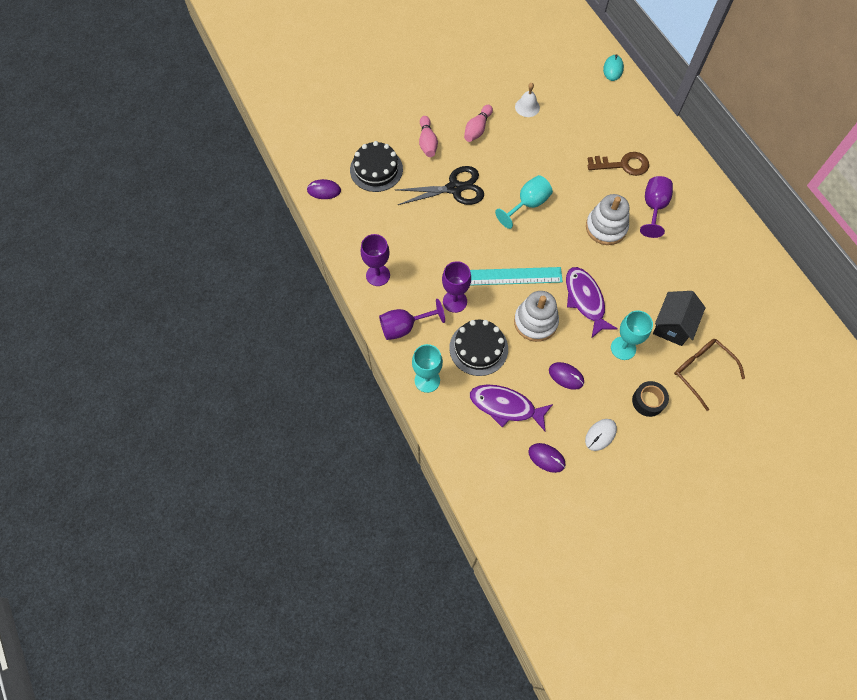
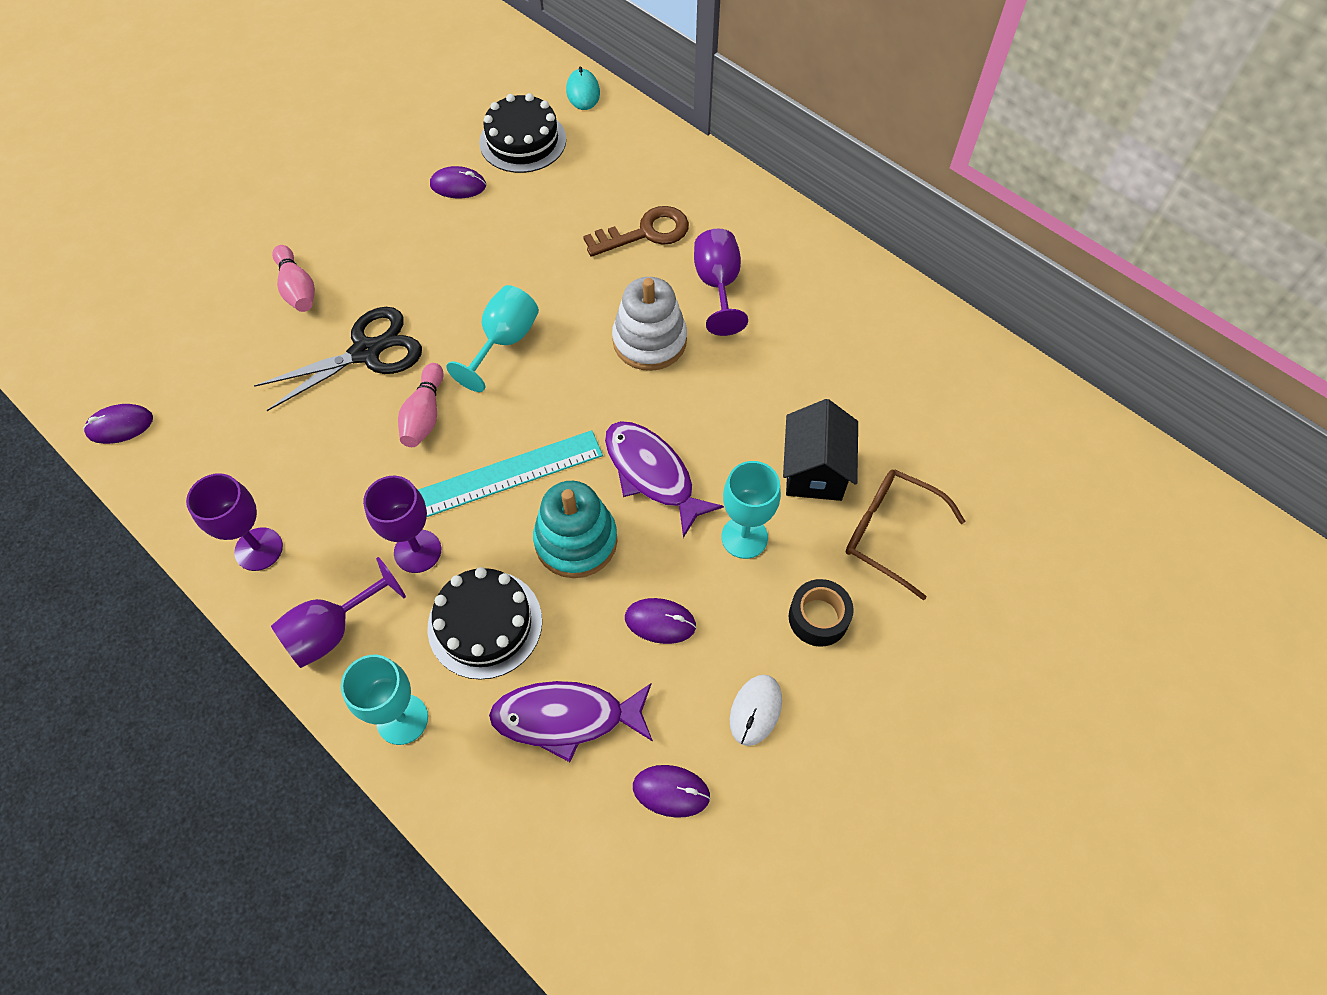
camera: 20 degrees left, 5 degrees down
(376, 169) = (213, 360): black cake -> black cake (522, 141)
(477, 129) = (381, 243): pink bowling pin -> pink bowling pin (424, 415)
(527, 107) = (458, 185): white bell -> purple mouse
(535, 322) = (576, 541): white stacking toy -> turquoise stacking toy

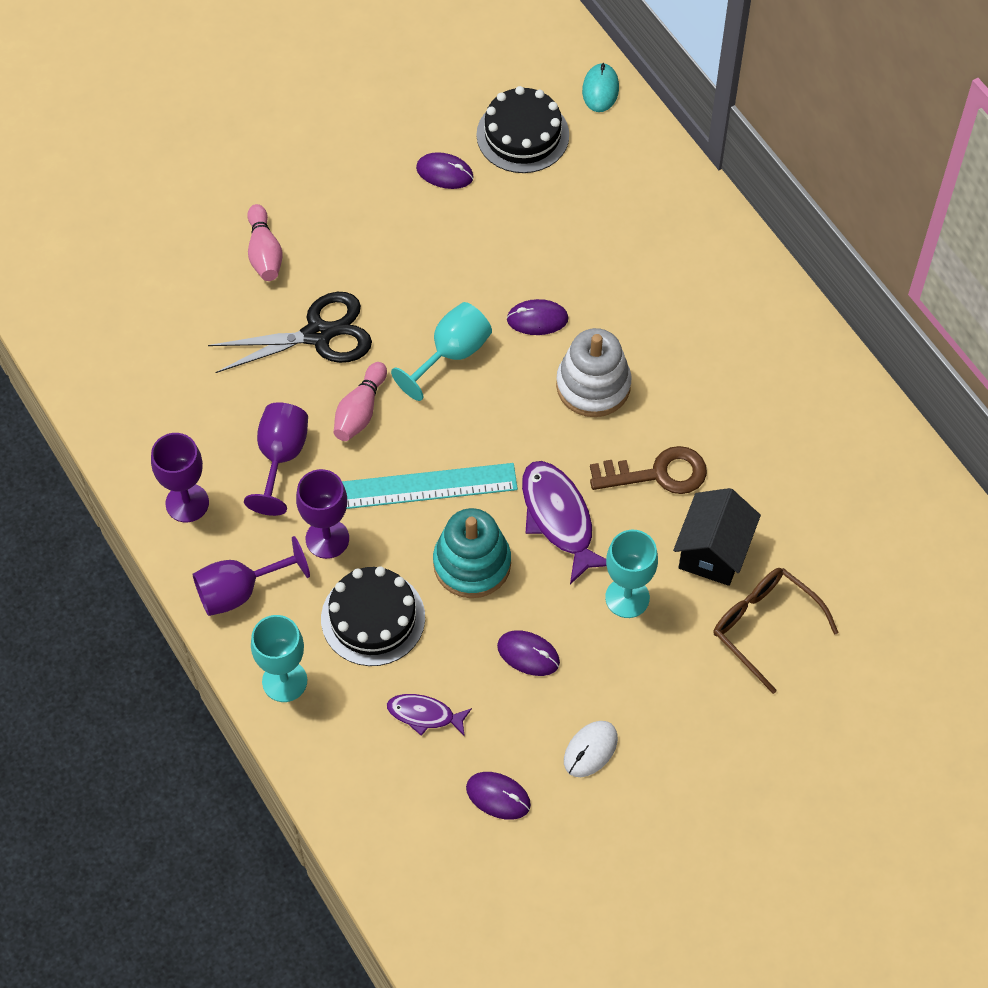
camera: 15 degrees right, 0 degrees up
(120, 426) = (79, 356): purple mouse -> purple mouse (537, 319)
(566, 718) = (424, 715): purple fish -> purple fish, size x0.58
(645, 233) = (621, 268): brown key -> brown key (657, 473)
(718, 286) = (678, 343): purple goblet -> purple goblet (281, 458)
(818, 617) = (672, 685): black tape -> none

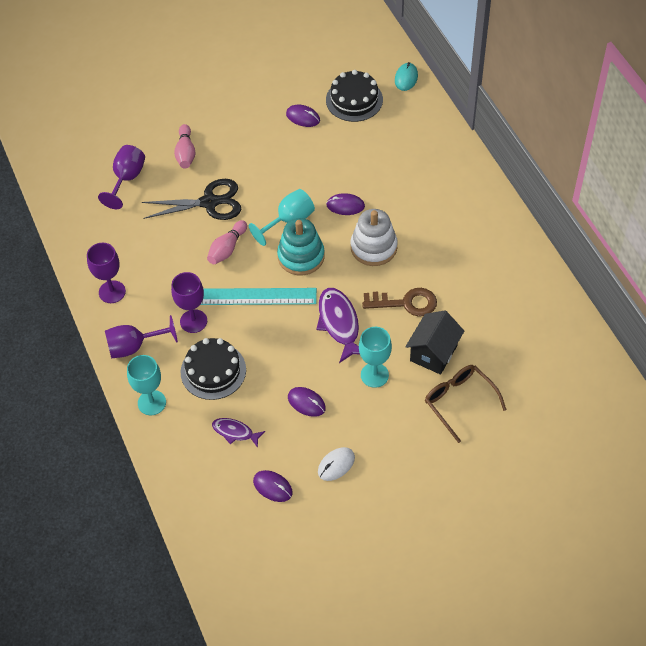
camera: 10 degrees right, 5 degrees down
(281, 458) = (174, 271): purple goblet -> purple goblet (127, 179)
(472, 564) = (280, 345): turquoise stacking toy -> turquoise stacking toy (301, 256)

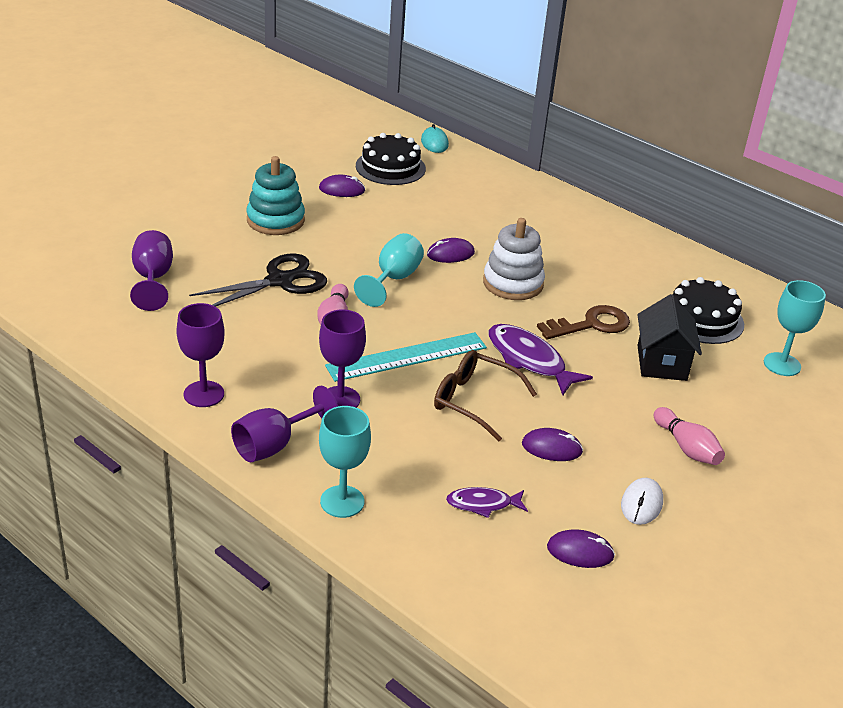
camera: 30 degrees left, 20 degrees down
(185, 153) = (217, 242): pink bowling pin -> pink bowling pin (686, 447)
(213, 371) = (404, 445): black cake -> black cake (702, 319)
(301, 256) = (433, 308): turquoise stacking toy -> turquoise stacking toy (275, 220)
(374, 375) = (612, 400): turquoise goblet -> turquoise goblet (782, 364)
(459, 402) = (731, 401): brown glasses -> brown glasses (474, 401)

